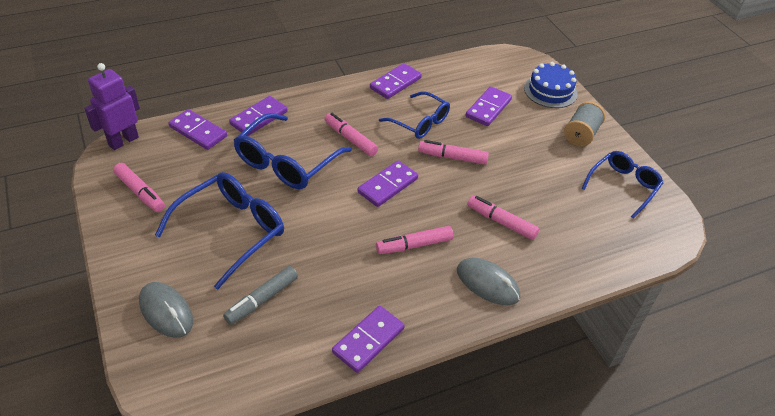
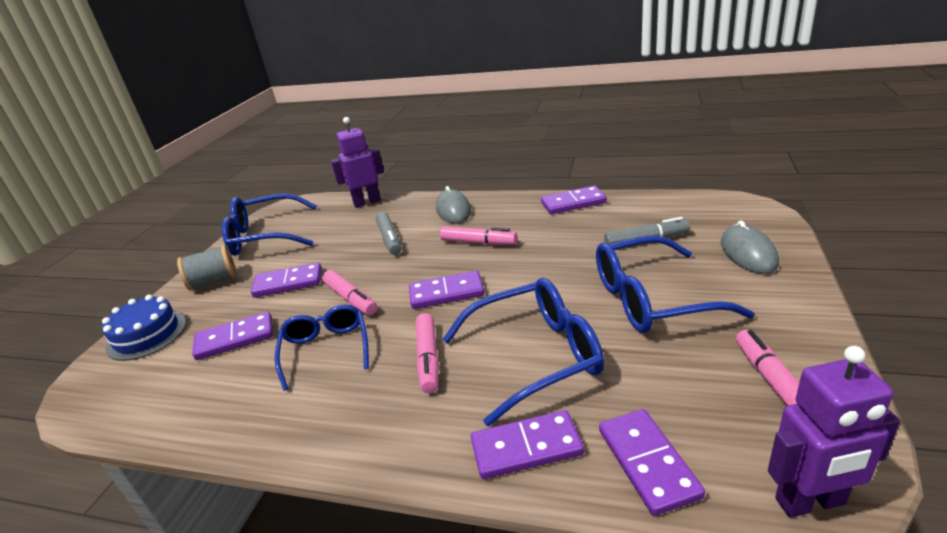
camera: 135 degrees left, 15 degrees down
(395, 83) = (271, 425): purple domino -> purple domino (288, 283)
(501, 222) = (390, 239): pink marker -> grey marker
(598, 265) = (367, 202): none -> purple robot
(623, 186) = (265, 236): blue glasses -> blue glasses, size x1.51

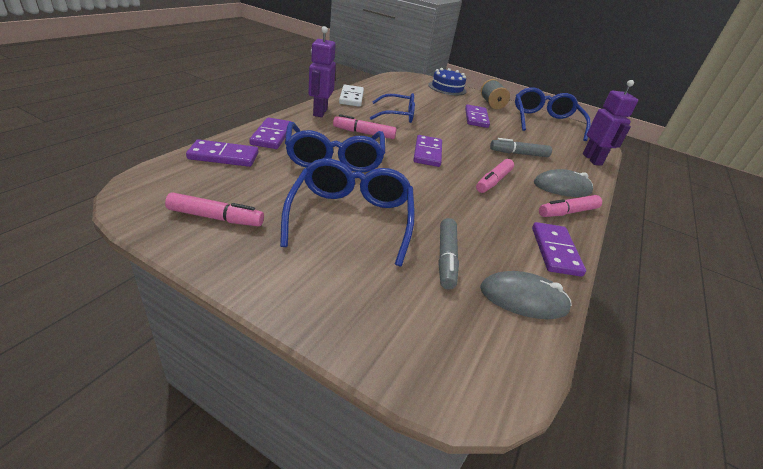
camera: 95 degrees right, 5 degrees up
(235, 338) = (427, 101): purple domino -> none
(268, 427) = (351, 98): none -> white domino
(351, 299) = (443, 128): pink marker -> pink marker (567, 212)
(748, 253) = (375, 309): grey mouse -> grey mouse (523, 299)
(810, 502) = (143, 182): purple robot -> purple robot (320, 112)

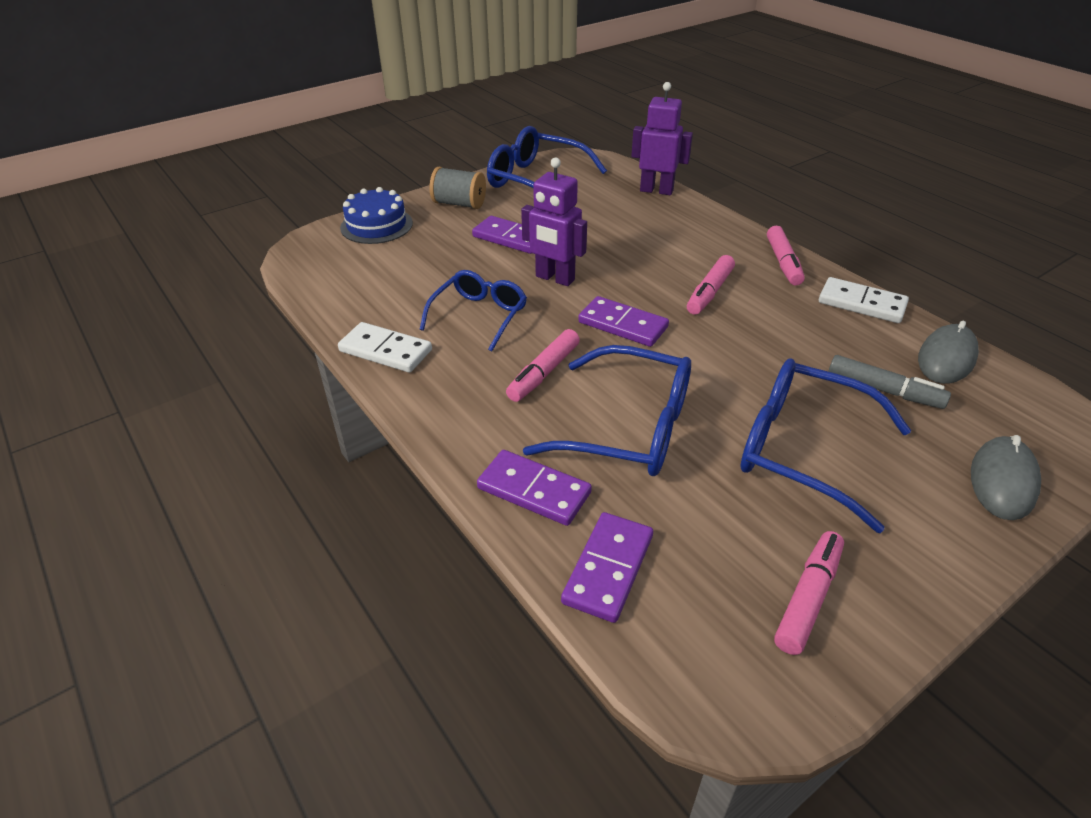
camera: 60 degrees left, 5 degrees up
(320, 112) = (443, 407): purple robot -> purple robot (554, 278)
(493, 181) = (709, 292): pink marker -> pink marker turned 60 degrees clockwise
(518, 154) = (634, 242): grey marker -> none
(555, 251) = (861, 303): purple domino -> white domino
(562, 187) = (726, 243): grey mouse -> grey mouse (1002, 481)

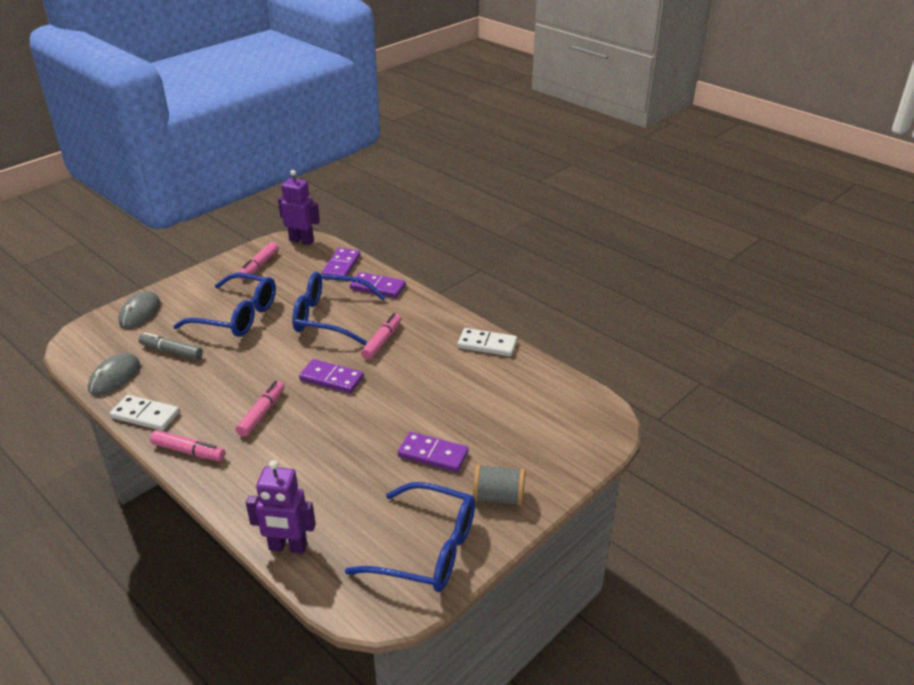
camera: 170 degrees right, 5 degrees down
(376, 225) = (563, 456): blue cake -> none
(479, 316) = (435, 375): blue glasses -> none
(554, 278) = (385, 413): purple robot -> purple robot (301, 241)
(783, 263) = (189, 451): pink marker -> pink marker turned 120 degrees clockwise

